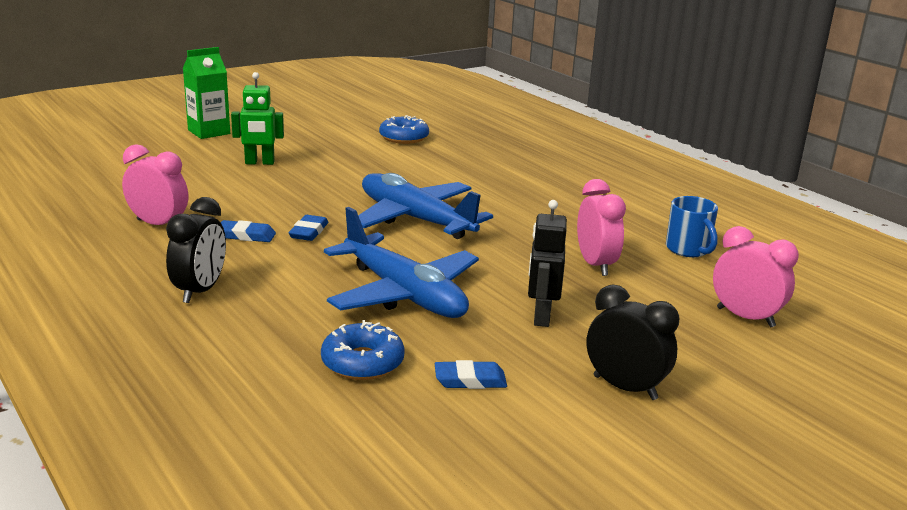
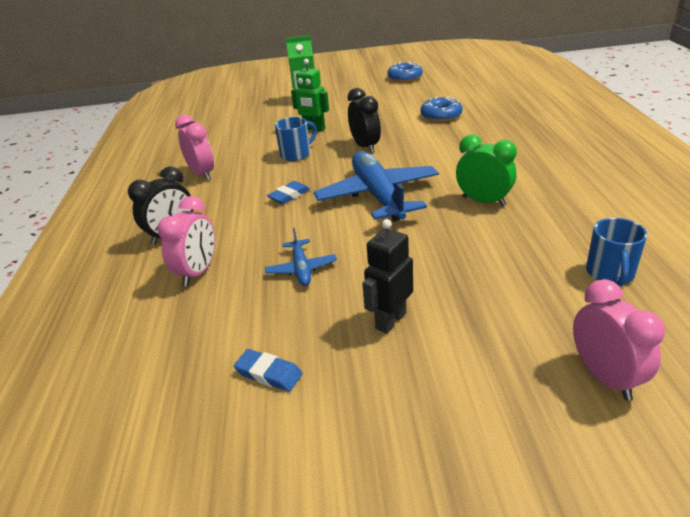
camera: 35 degrees right, 10 degrees up
(246, 235) = (245, 192): blue eraser -> none
(268, 191) = (296, 154): none -> blue mug
(362, 362) = (209, 330): blue donut -> blue donut (405, 78)
(404, 294) = (301, 269): blue plane -> blue plane, size x0.48
(529, 210) = (483, 201): none -> green clock
(595, 265) = (494, 273): pink clock -> pink clock (198, 272)
(625, 388) = (394, 428): black clock -> black clock (365, 147)

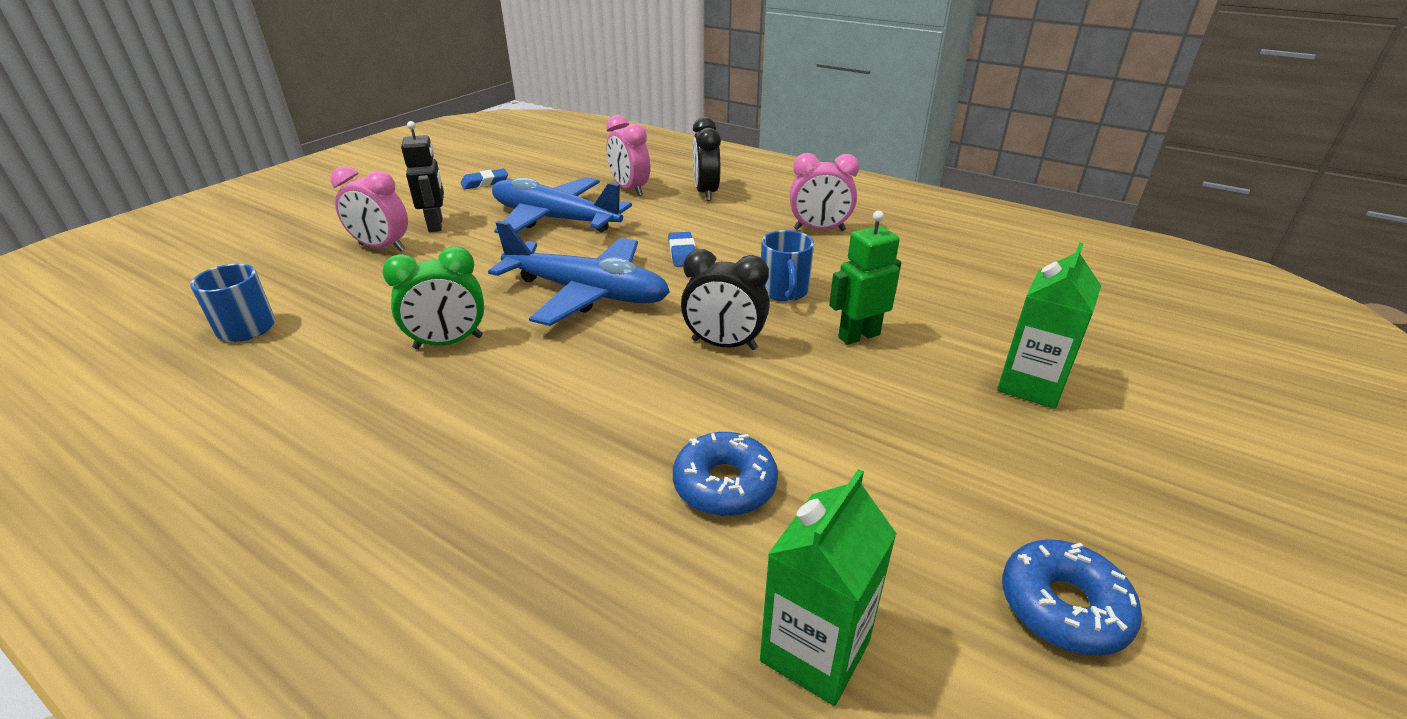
camera: 125 degrees right, 0 degrees up
(301, 269) = (554, 219): blue plane -> blue plane, size x2.09
(469, 90) = (815, 651): none -> green carton
(604, 377) = (242, 260): pink clock -> pink clock (382, 247)

